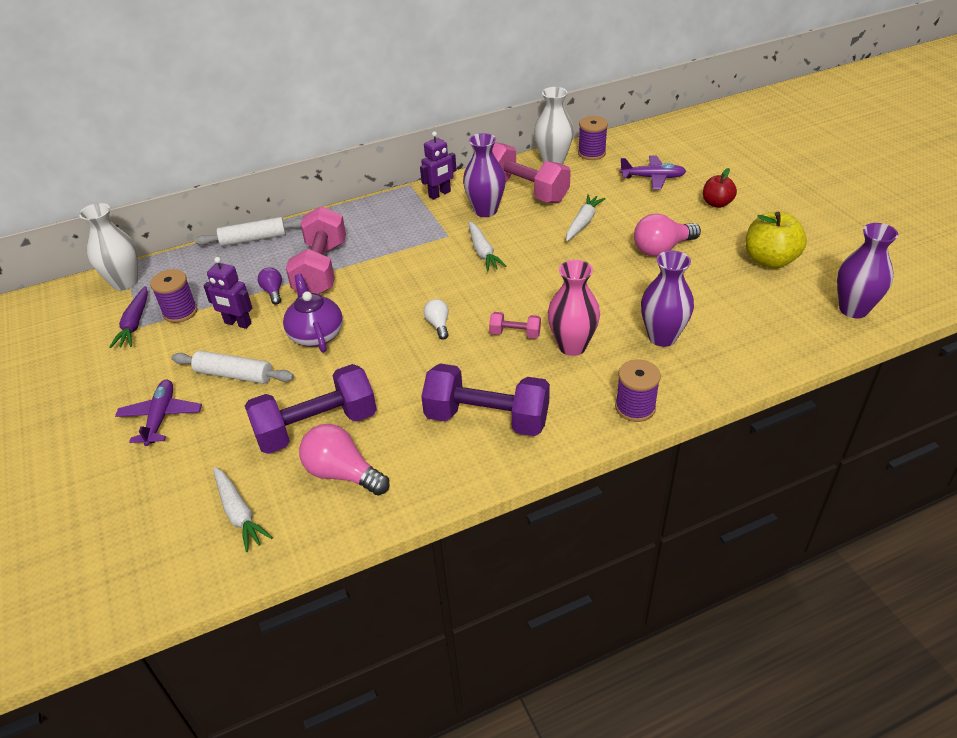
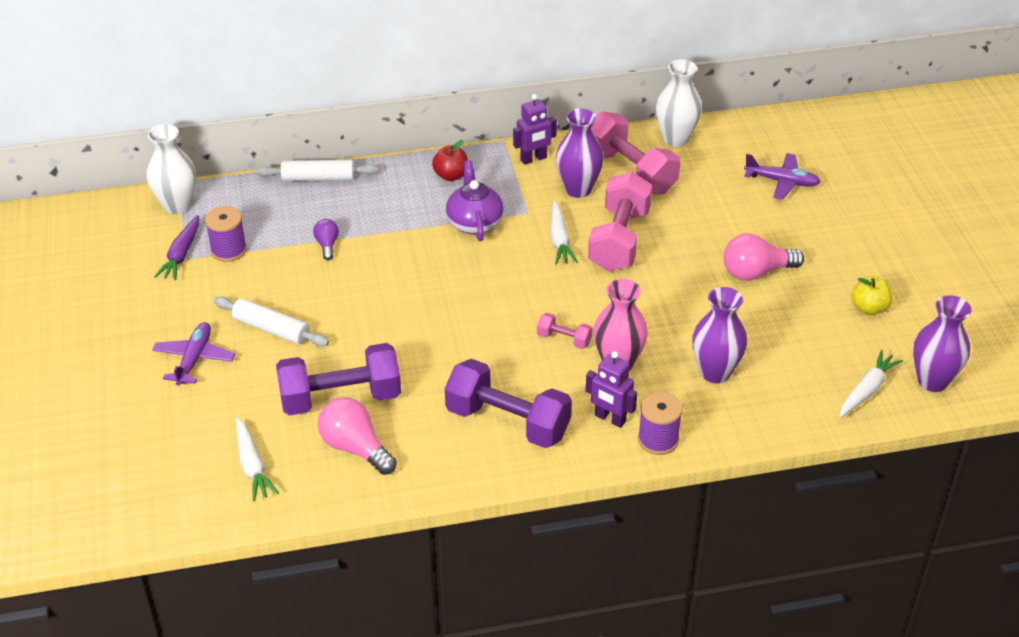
camera: 10 degrees right, 0 degrees up
(237, 323) = (284, 274): purple robot -> purple robot (610, 419)
(316, 334) = (361, 301): purple teapot -> purple teapot (474, 223)
(321, 269) = (382, 228): pink dumbbell -> pink dumbbell (619, 240)
(438, 325) = (488, 314): white light bulb -> none
(583, 222) = (681, 224): white carrot -> white carrot (867, 390)
(591, 153) = (724, 136): purple spool -> none
(717, 203) = (841, 228): red apple -> red apple (451, 175)
(769, 260) = (869, 308): yellow apple -> yellow apple, size x0.62

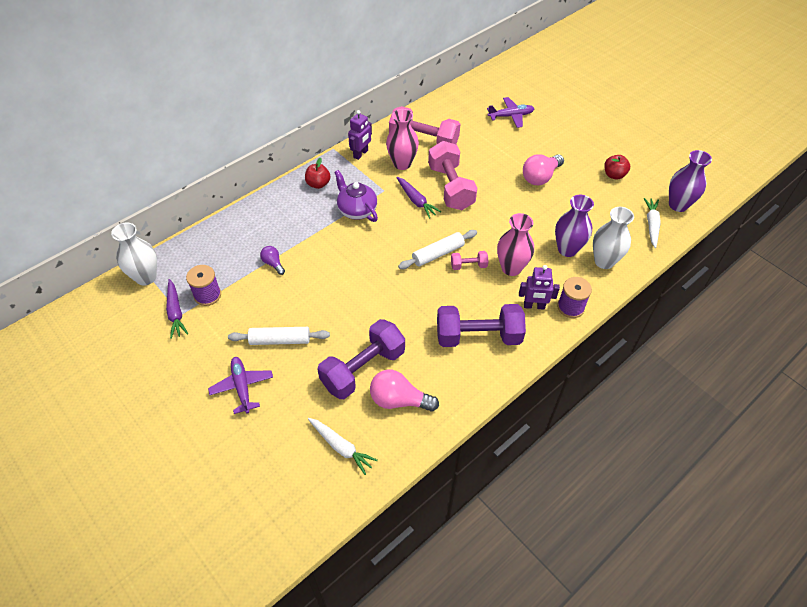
camera: 30 degrees left, 10 degrees up
(318, 178) = (232, 219): white rolling pin -> white rolling pin (438, 254)
(559, 240) = (416, 201): white carrot -> purple carrot
(578, 189) = (402, 163): purple vase -> pink vase
(675, 139) = (433, 111): white vase -> white vase (604, 261)
(869, 308) = (614, 175): yellow apple -> red apple

